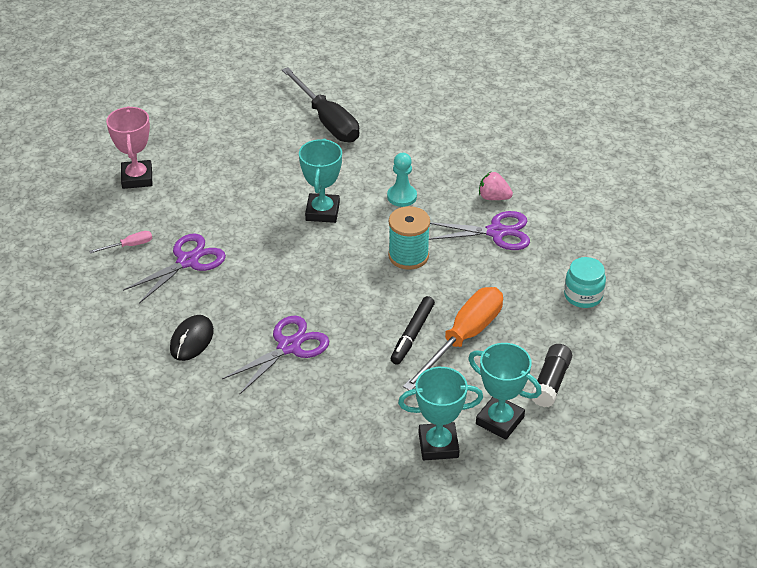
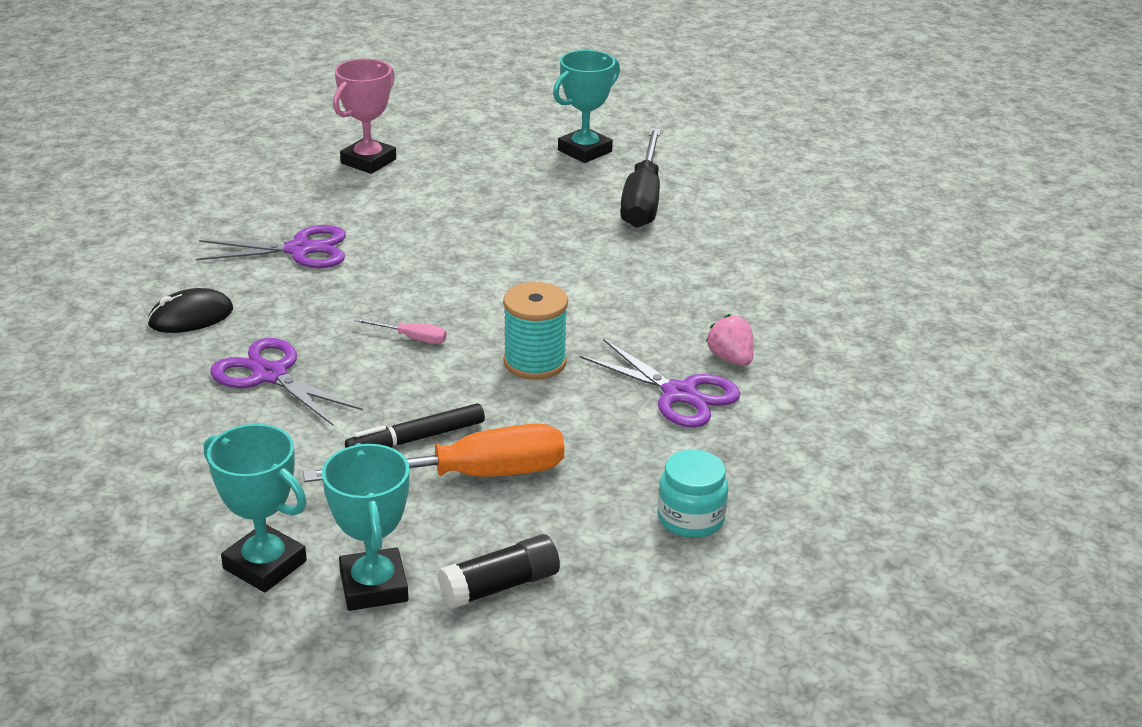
camera: 40 degrees right, 10 degrees down
(129, 246) = (269, 211): pink screwdriver -> pink screwdriver (411, 338)
(289, 347) = (270, 375): purple scissors -> purple scissors turned 135 degrees counterclockwise
(322, 212) = (505, 275): turquoise trophy -> turquoise trophy (584, 151)
(402, 196) = (617, 304): turquoise pawn -> none

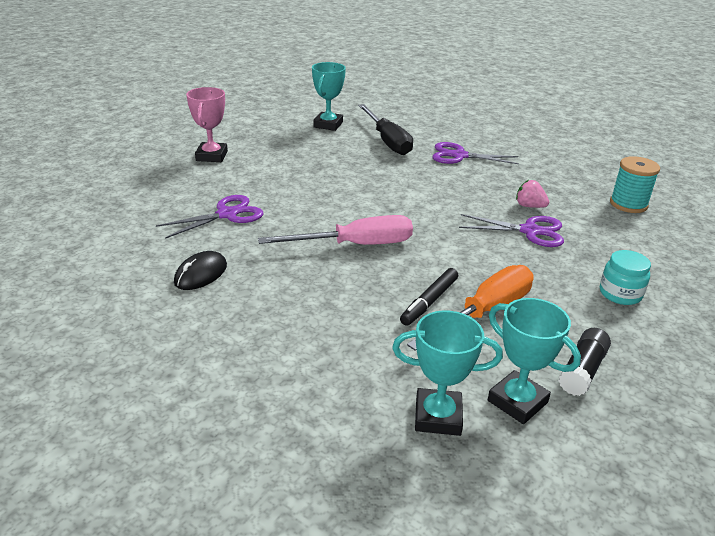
camera: 30 degrees left, 0 degrees up
(270, 375) = (296, 293): purple scissors -> purple scissors (459, 156)
(411, 338) = (355, 245): pink screwdriver -> pink screwdriver, size x2.34
(535, 362) = (439, 237): turquoise spool -> turquoise spool (628, 204)

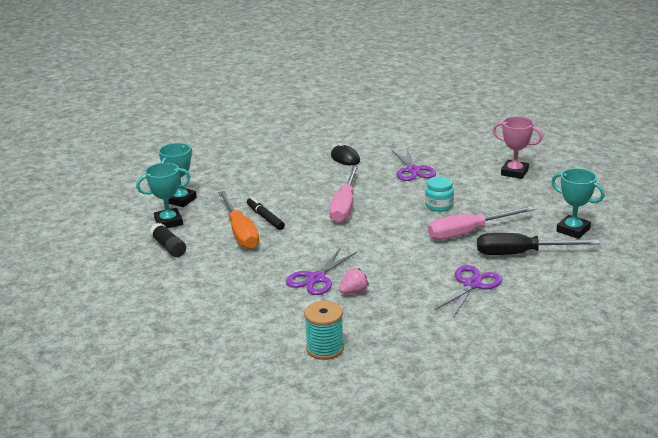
camera: 115 degrees right, 5 degrees down
(366, 166) = (468, 232): none -> pink screwdriver
(620, 294) = (215, 288): turquoise jar -> turquoise jar (439, 206)

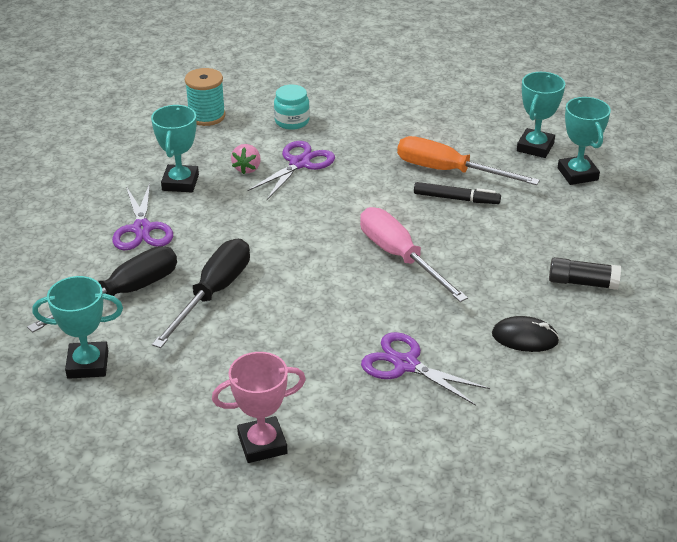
camera: 135 degrees right, 10 degrees up
(168, 247) = (481, 126): black glue stick -> black glue stick (582, 283)
(316, 278) = (299, 163): purple scissors -> purple scissors turned 45 degrees clockwise
(411, 303) = (180, 182): none -> turquoise trophy
(439, 206) = (294, 317): turquoise jar -> turquoise jar (292, 121)
(468, 232) = (213, 293): pink screwdriver -> black screwdriver

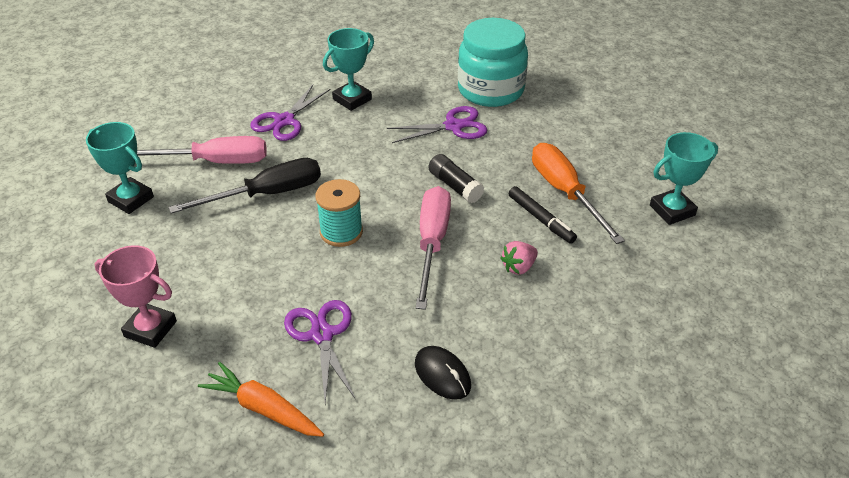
camera: 40 degrees right, 5 degrees up
(123, 294) = (214, 162): black screwdriver -> pink screwdriver
(206, 116) = (433, 58): turquoise spool -> turquoise spool (341, 232)
(247, 168) = (411, 111): pink strawberry -> pink strawberry (518, 267)
(292, 121) = (490, 90): turquoise jar -> turquoise jar, size x2.02
(432, 437) = (263, 408): none -> orange carrot
(577, 174) = (682, 255): turquoise trophy -> none
(582, 283) = (557, 358): black glue stick -> black glue stick (455, 186)

